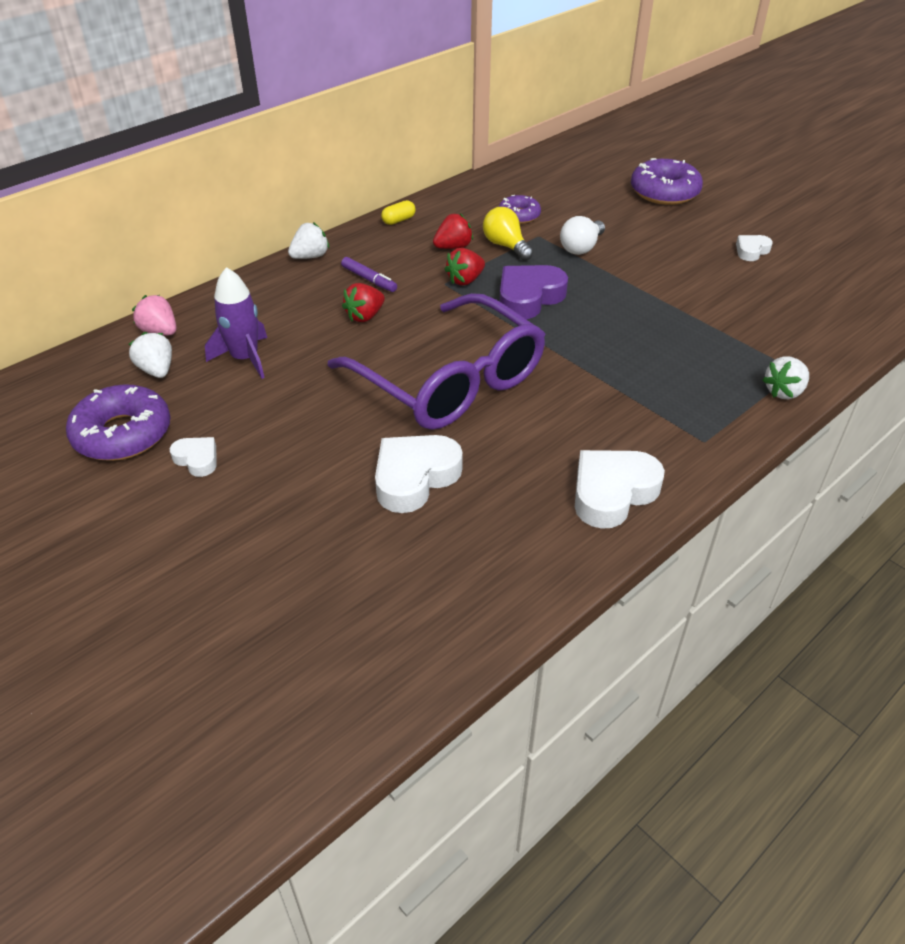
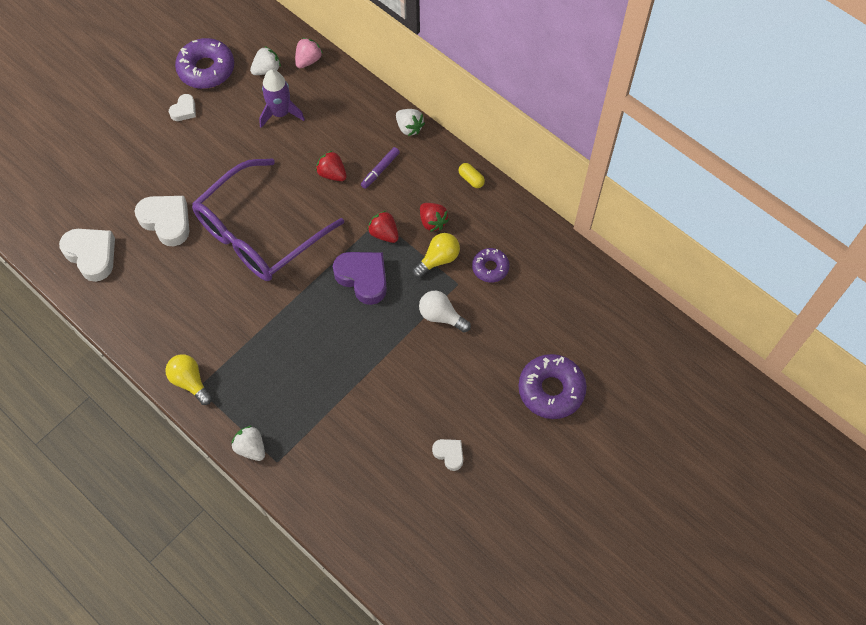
camera: 85 degrees right, 20 degrees up
(612, 493) = (151, 329): white heart -> white heart (92, 255)
(696, 449) = (190, 382): none -> yellow light bulb

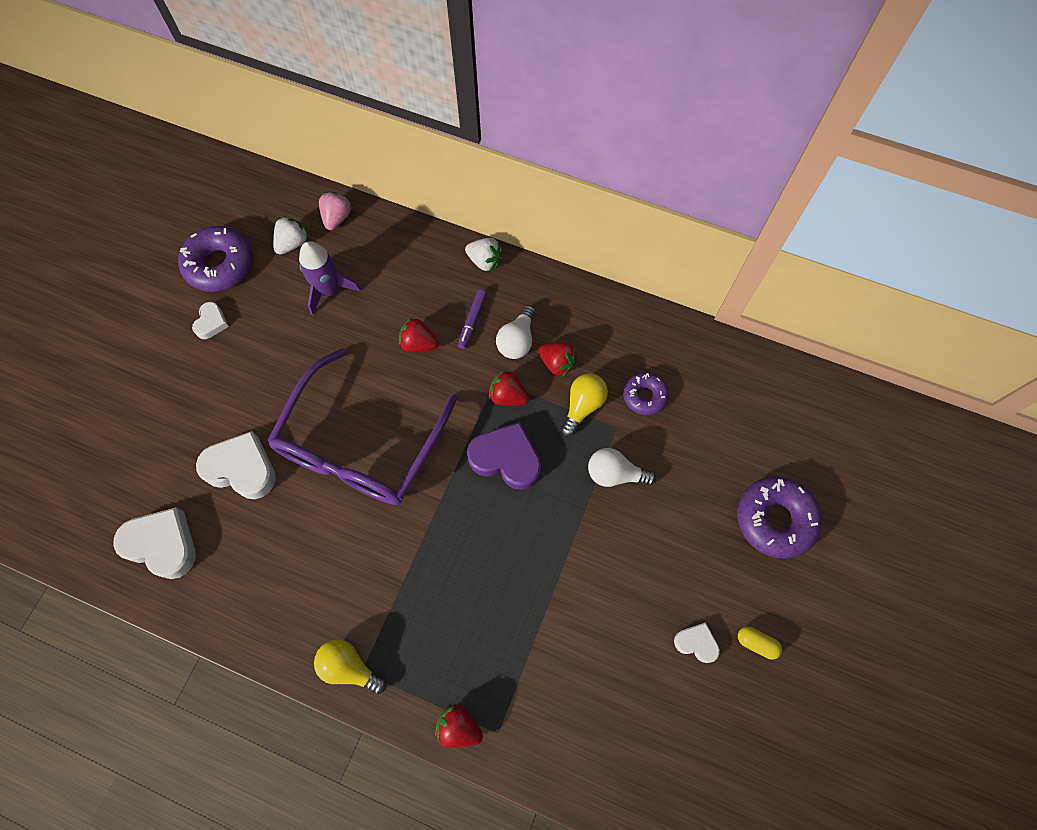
camera: 20 degrees left, 5 degrees up
(251, 448) = (459, 726): white strawberry -> red strawberry
(409, 195) = (517, 341): none -> white light bulb
(471, 179) = (579, 299): yellow capsule -> yellow capsule (756, 643)

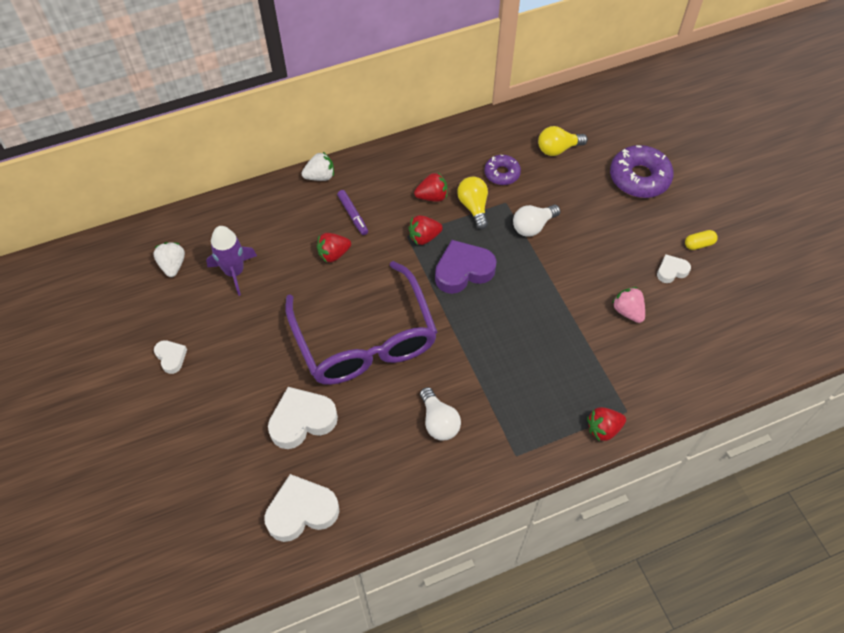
camera: 45 degrees left, 10 degrees down
(220, 265) = (133, 319): purple donut -> none
(337, 218) = (187, 226): pink strawberry -> pink strawberry (627, 311)
(349, 667) = (506, 460): yellow light bulb -> yellow light bulb (558, 149)
(517, 341) = (393, 203): white light bulb -> white light bulb (439, 421)

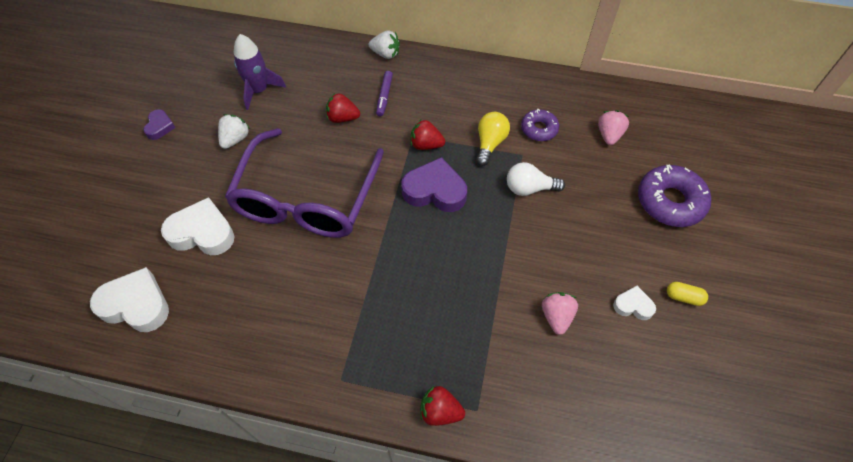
camera: 35 degrees right, 0 degrees up
(171, 357) = (160, 127): white heart -> purple heart
(173, 265) = (222, 62): white strawberry -> white strawberry (235, 139)
(432, 196) = (461, 116): red strawberry -> none
(439, 421) = (303, 304): white light bulb -> none
(558, 149) = (609, 135): yellow light bulb -> pink strawberry

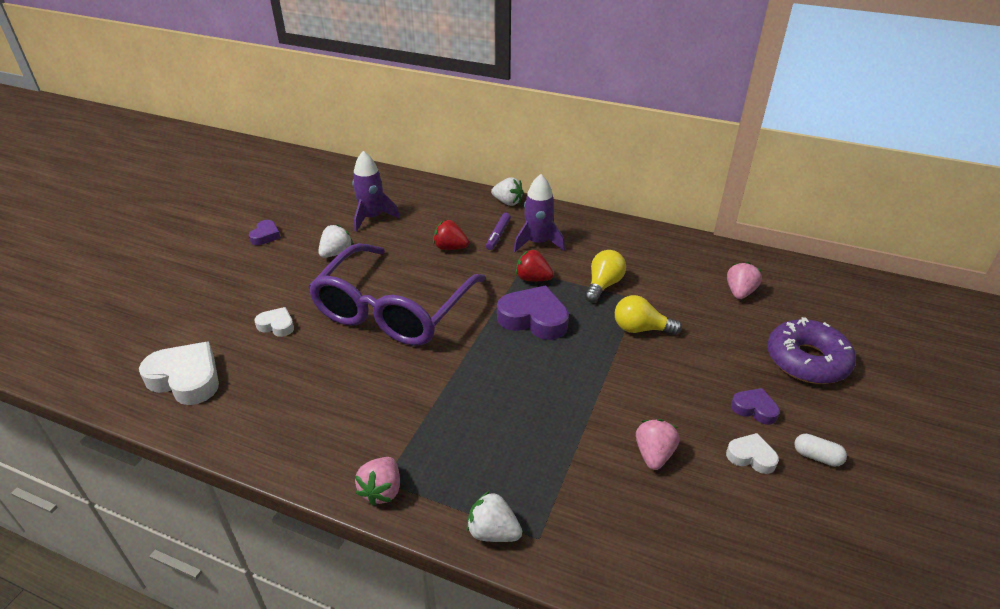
camera: 10 degrees right, 20 degrees down
(202, 232) = (277, 325): white heart -> white heart, size x0.54
(341, 389) = (382, 490): none -> pink strawberry
(423, 101) = (538, 242): none -> purple rocket
(440, 411) = (493, 532): red strawberry -> white strawberry
(529, 188) = (640, 329): white light bulb -> yellow light bulb
(539, 129) = (660, 279): purple donut -> none
(631, 258) = (754, 409): none -> purple heart
(683, 297) = (816, 457): yellow capsule -> white capsule

